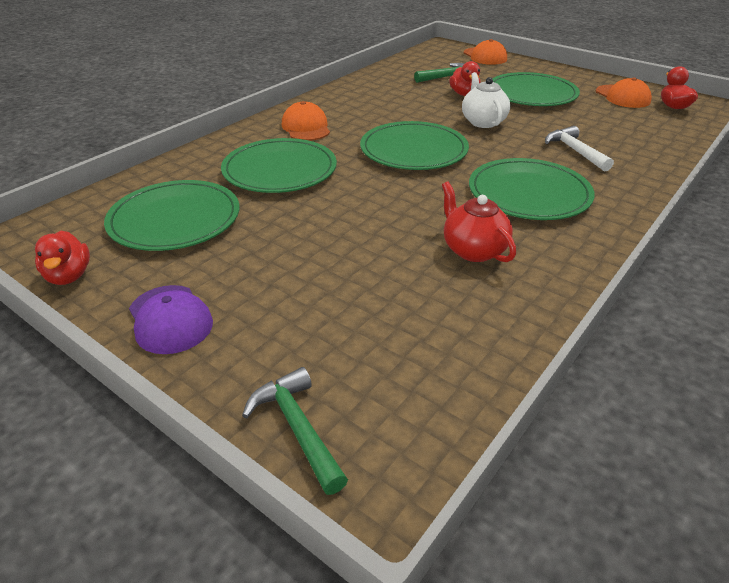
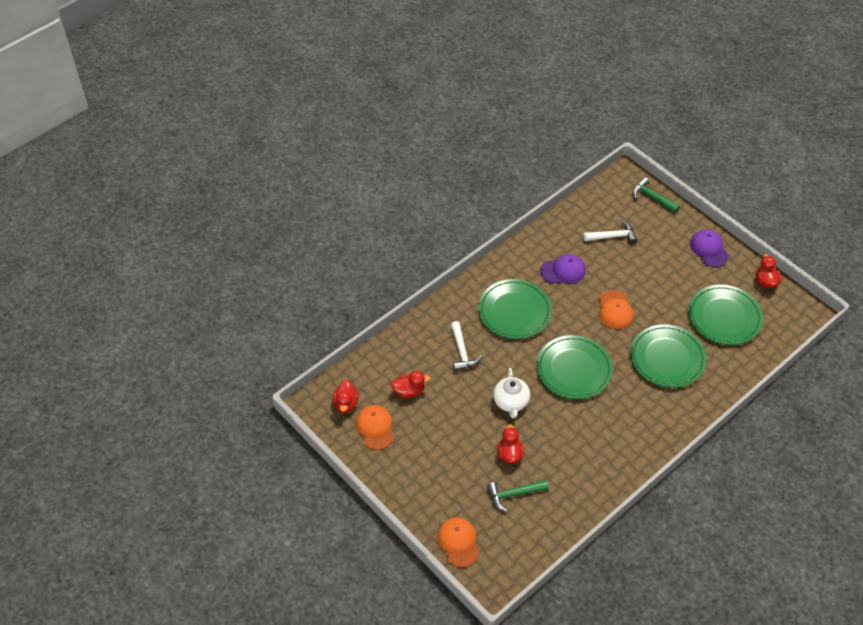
camera: 170 degrees left, 15 degrees up
(297, 428) = (652, 197): green hammer -> green hammer turned 150 degrees clockwise
(306, 127) = (650, 414): orange cap -> orange cap (615, 310)
(389, 319) = (613, 236): none -> white hammer
(473, 250) = (563, 271): red teapot -> purple cap
(531, 94) = (450, 445): green plate -> none
(611, 119) = (409, 391): none -> red duck

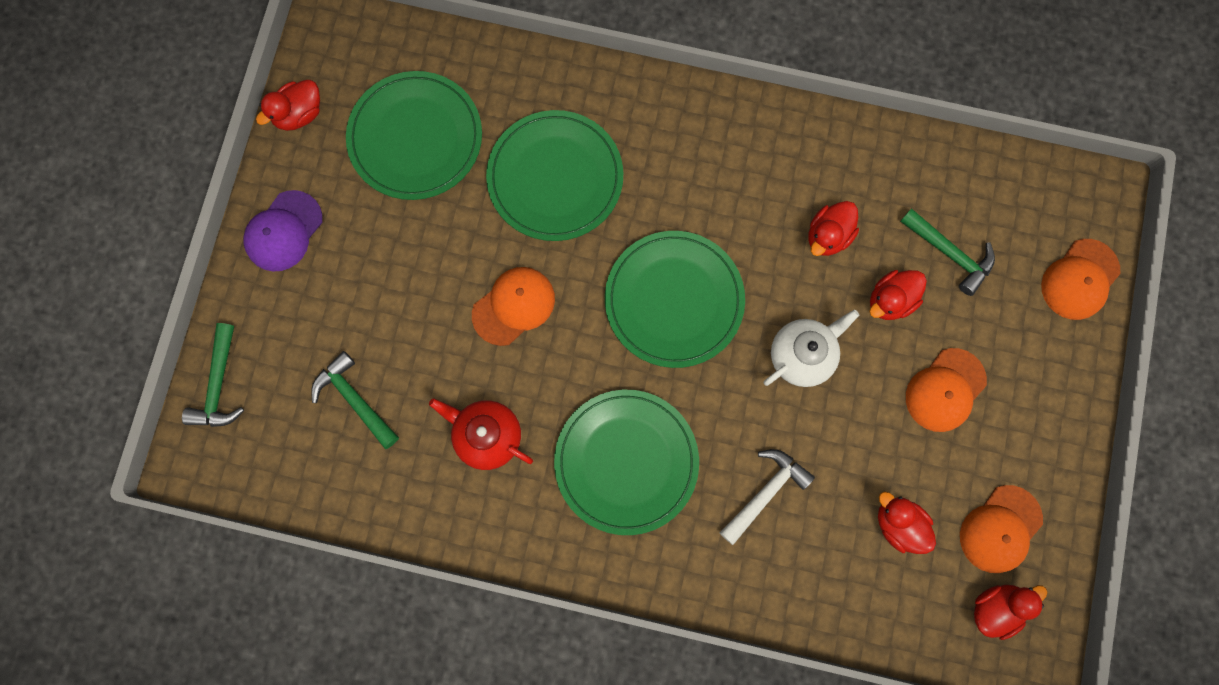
camera: 125 degrees left, 25 degrees up
(451, 448) = (945, 390): none -> orange cap
(560, 448) = (828, 236): none -> red duck
(563, 271) = (487, 436): purple cap -> red teapot
(613, 236) = (354, 399): white hammer -> green hammer

